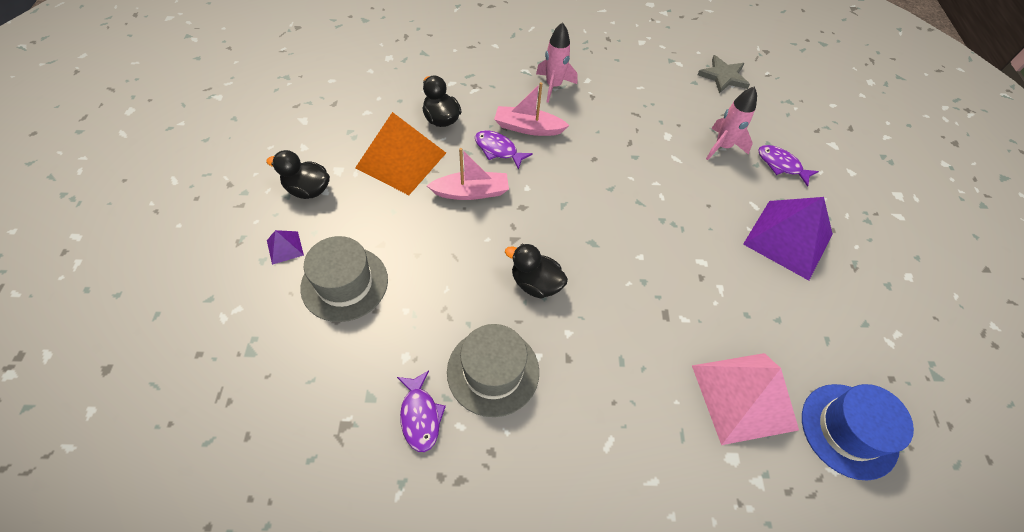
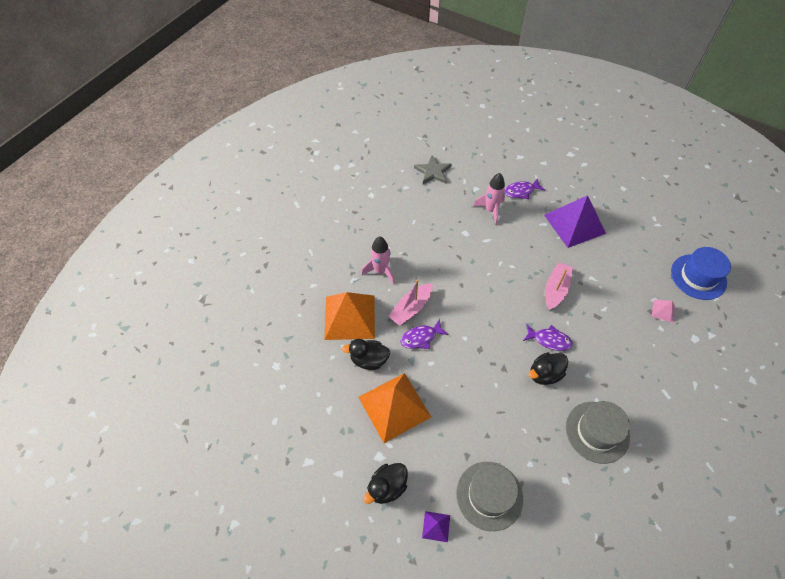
camera: 55 degrees left, 0 degrees up
(420, 416) = (611, 490): purple fish -> purple fish (549, 340)
(471, 192) = (450, 374): pink boat -> pink boat (555, 289)
(480, 85) = (350, 317): none -> orange pyramid
(743, 397) = (663, 311): pink pyramid -> pink pyramid, size x0.43

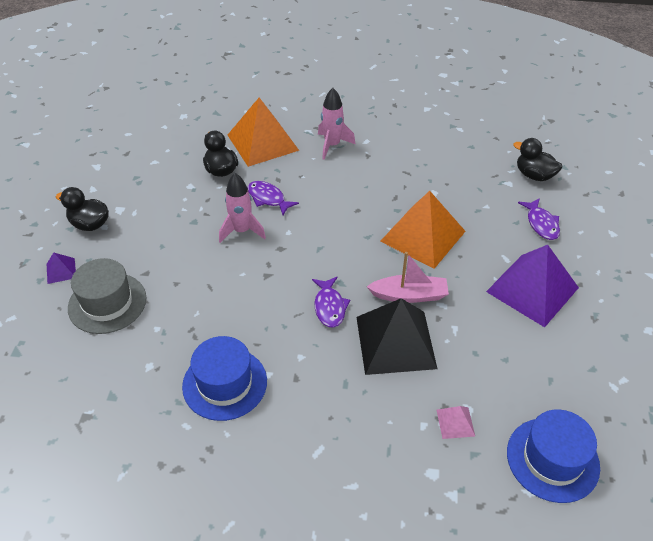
camera: 65 degrees right, 10 degrees down
(394, 407) = (177, 203): orange pyramid -> orange pyramid (422, 236)
(411, 308) = (300, 181): pink boat -> none
(433, 172) = (501, 142): grey star -> none
(491, 210) = (486, 205): pink rocket -> pink rocket (242, 231)
(521, 191) = (541, 224): purple fish -> purple fish turned 150 degrees counterclockwise
(544, 374) = (279, 313): black duck -> black duck (534, 175)
(592, 314) = (395, 342): none -> black pyramid
(597, 432) = (225, 383): grey hat -> blue hat

